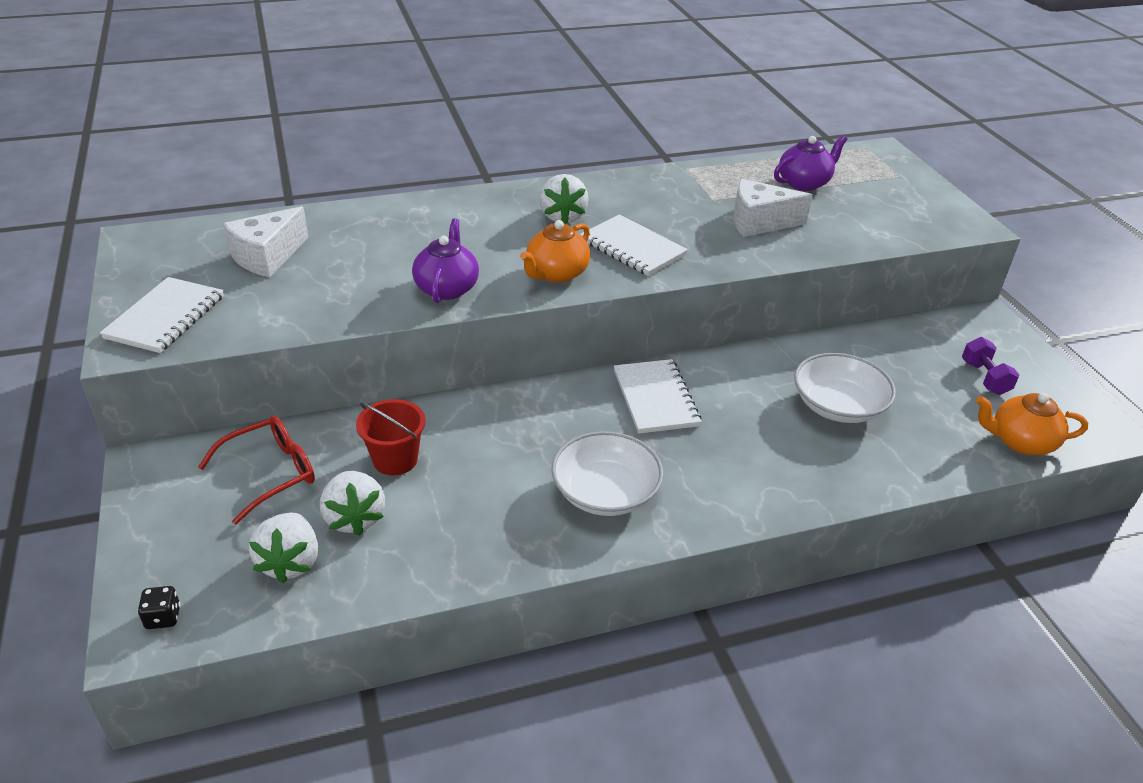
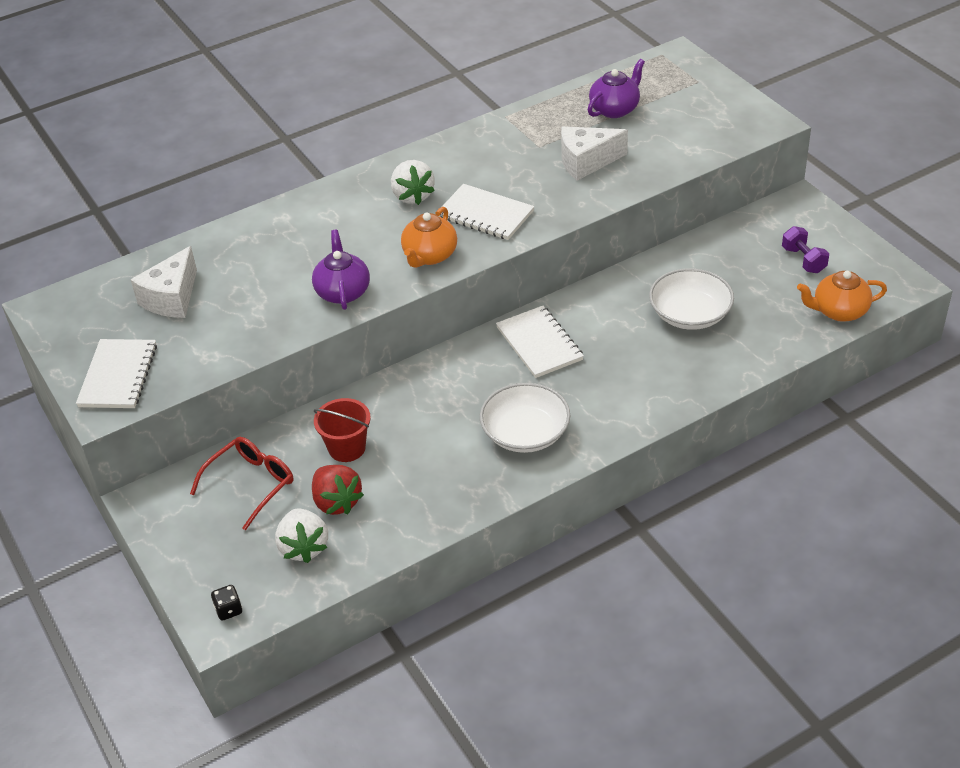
camera: 10 degrees left, 5 degrees up
(354, 518) = (336, 502): white strawberry -> red strawberry

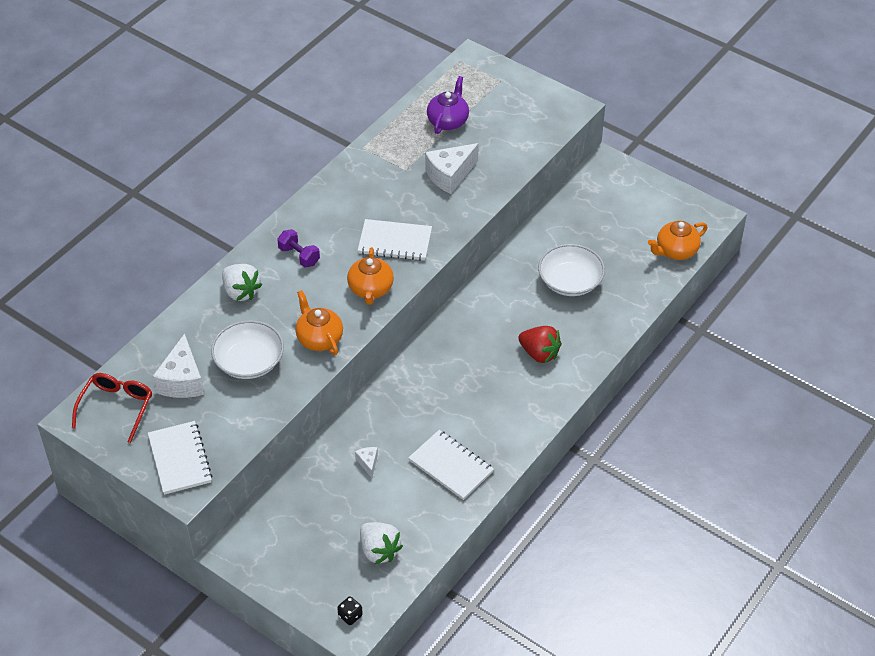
camera: 25 degrees left, 5 degrees up
(251, 484) = (310, 513): red glasses -> red glasses (116, 407)
(336, 502) = (384, 508): red strawberry -> red strawberry (539, 353)
(343, 292) = (319, 338): purple teapot -> orange teapot
(347, 448) = (368, 463): red bucket -> white cheese
(412, 196) = (327, 239): white strawberry -> white strawberry (241, 292)
(525, 433) = (496, 412): white bowl -> white bowl (249, 361)
(539, 344) = (470, 336): white notebook -> white notebook (451, 466)
(803, 260) = (632, 214): purple dumbbell -> purple dumbbell (299, 256)

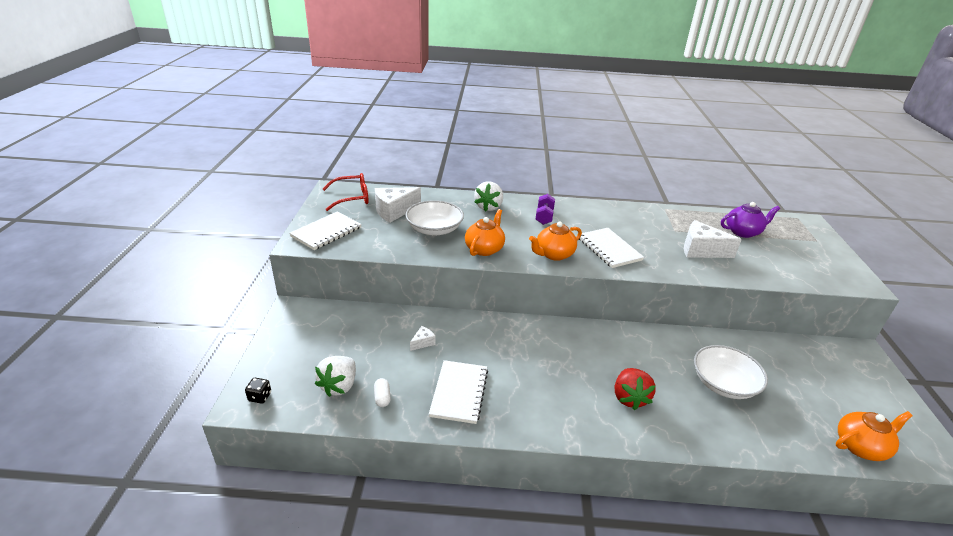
camera: 55 degrees right, 15 degrees down
(417, 524) = (382, 397): none -> white capsule
(675, 251) = (861, 446): orange teapot -> orange teapot turned 135 degrees clockwise

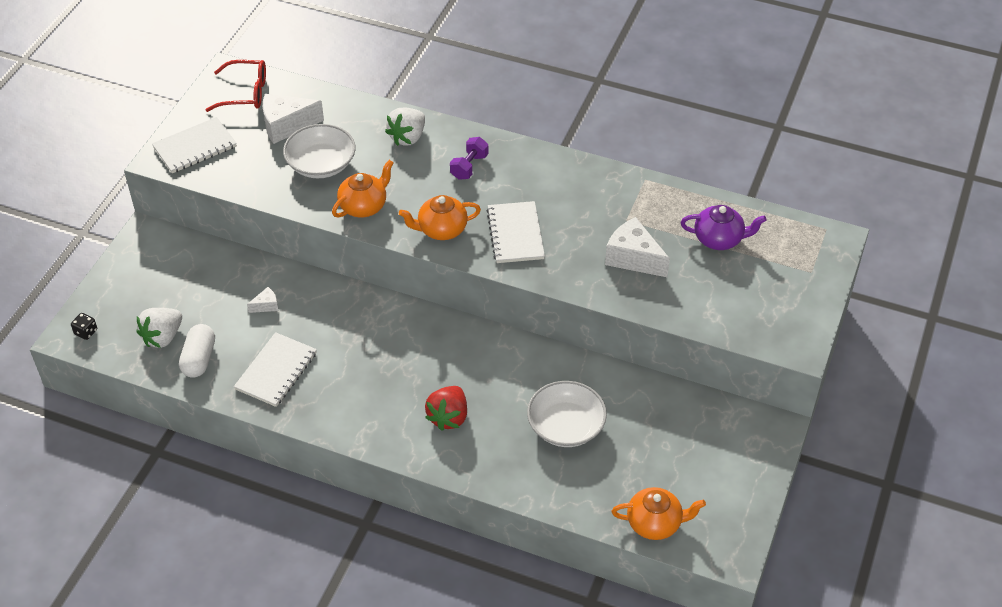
camera: 20 degrees right, 15 degrees up
(382, 397) = (199, 359): white capsule -> white capsule, size x1.77

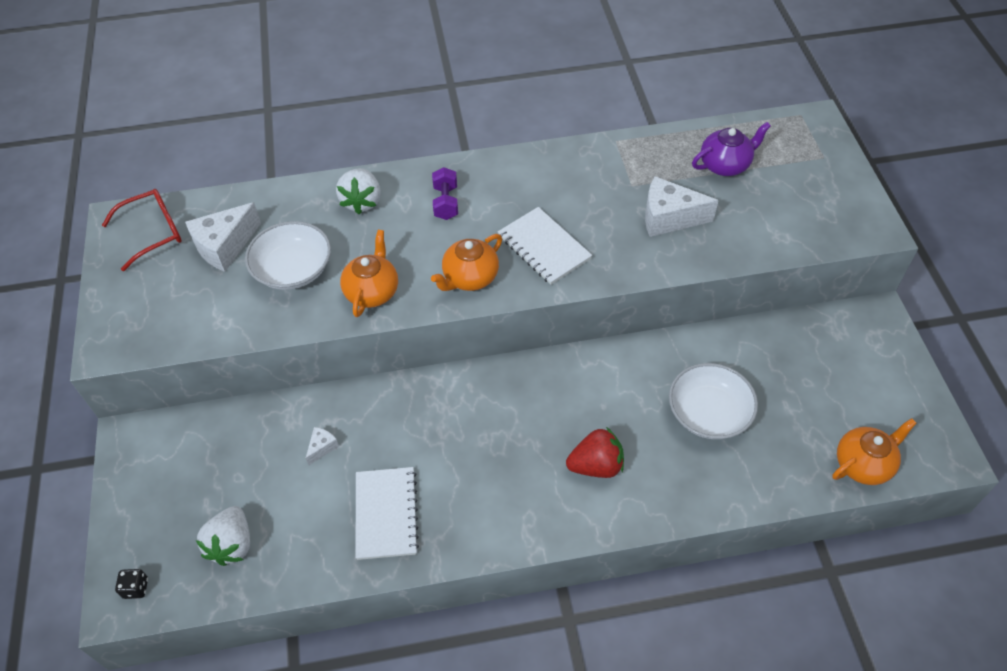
camera: 30 degrees left, 5 degrees up
(195, 147) = (138, 315): white notebook -> none
(199, 359) = (292, 547): white capsule -> none
(448, 417) = (596, 465): red strawberry -> red strawberry turned 90 degrees counterclockwise

